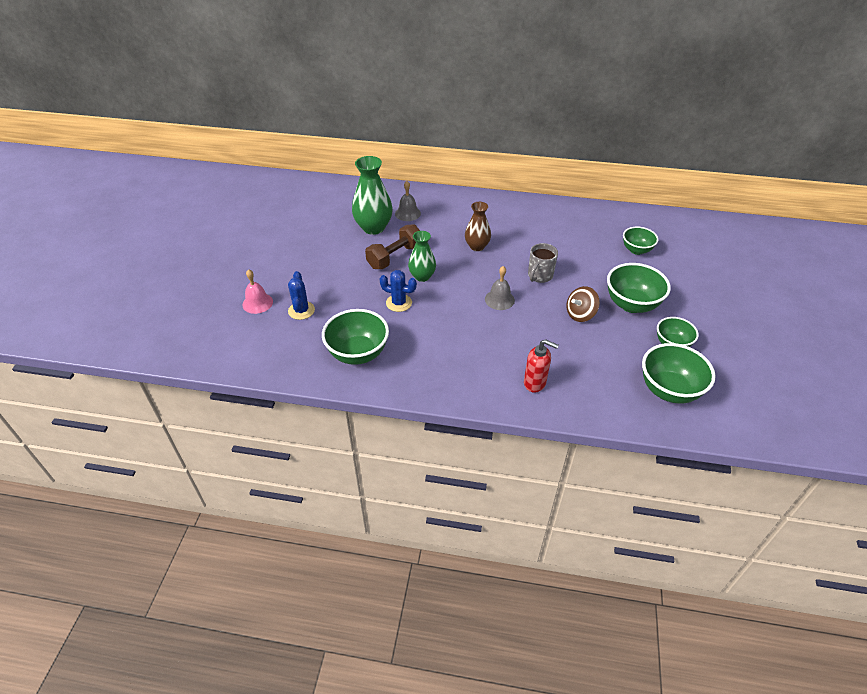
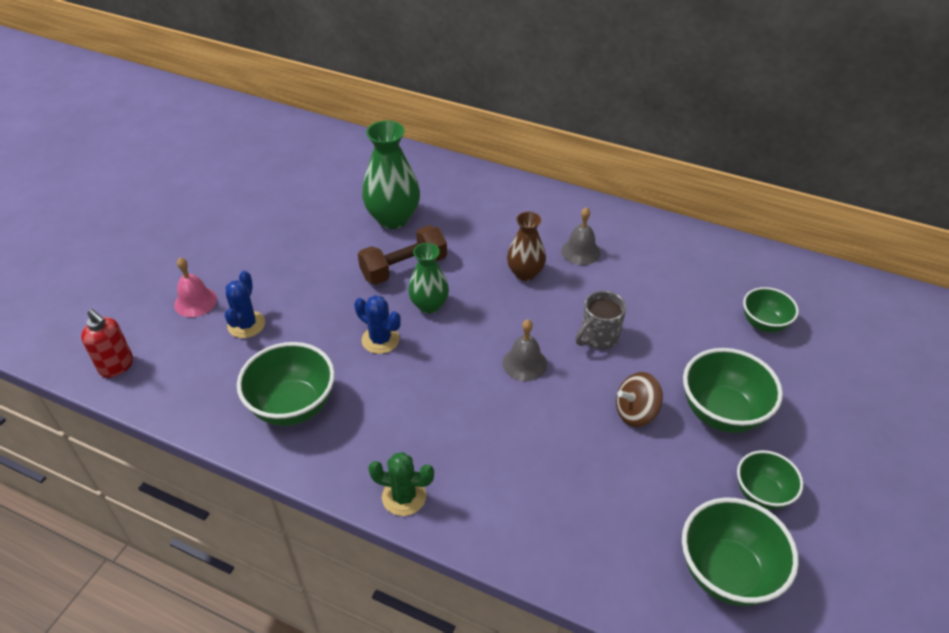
camera: 15 degrees right, 0 degrees up
(407, 213) = (448, 205): grey bell -> grey bell (580, 251)
(456, 391) = (404, 496): none -> green cactus
(535, 383) = (523, 511): red soap dispenser -> red soap dispenser (117, 366)

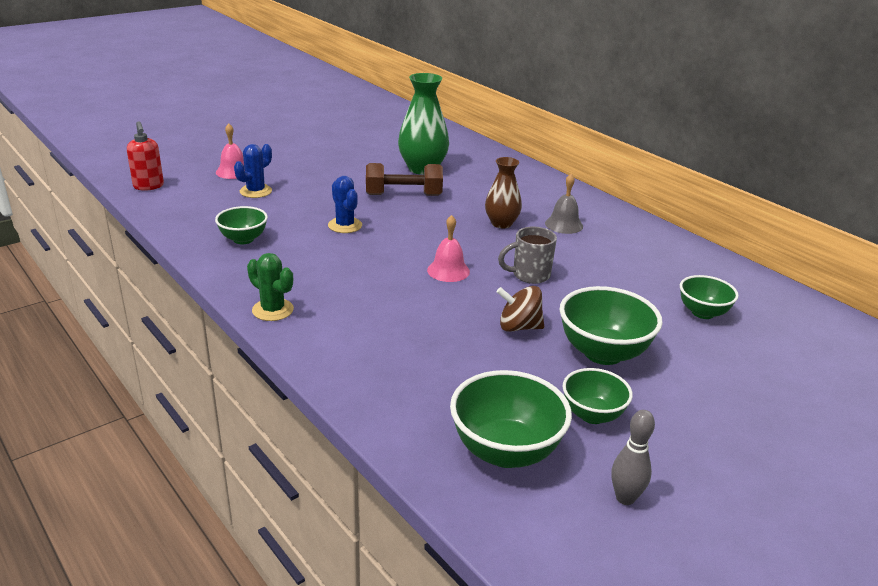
camera: 25 degrees right, 15 degrees down
(293, 406) = (243, 239): green bowl -> green bowl, size x0.62
(429, 305) = (402, 219): green vase -> none
(524, 363) = (448, 270): grey bell -> pink bell
(843, 576) = (625, 498): none -> grey bowling pin

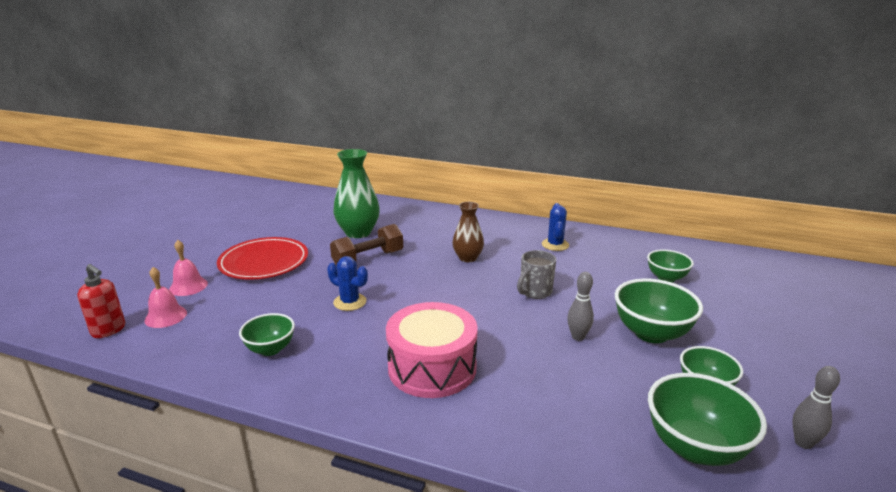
camera: 30 degrees left, 5 degrees down
(256, 191) = (232, 298): blue cactus -> blue cactus (555, 245)
(273, 310) = (375, 408): green cactus -> none
(311, 170) = (264, 262): none -> red plate
(352, 299) = (432, 367): none -> pink drum
(448, 270) = (475, 311): pink bell -> pink bell (166, 316)
(519, 327) = (578, 337): brown spinning top -> grey bowling pin
(564, 224) = (509, 244): grey bell -> none

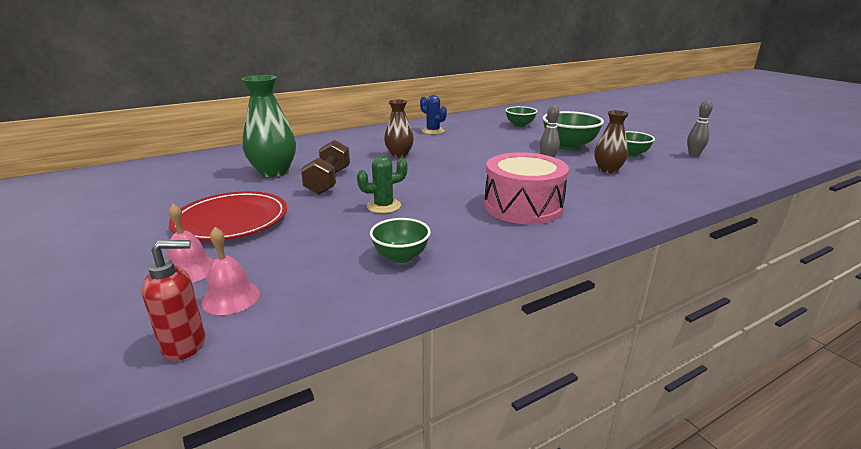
camera: 50 degrees left, 0 degrees up
(350, 302) = (384, 206): blue cactus -> green cactus
(535, 292) = (480, 153): grey mug -> none
(616, 386) = (608, 170): none -> brown vase
(695, 447) = (678, 174): green bowl -> none

